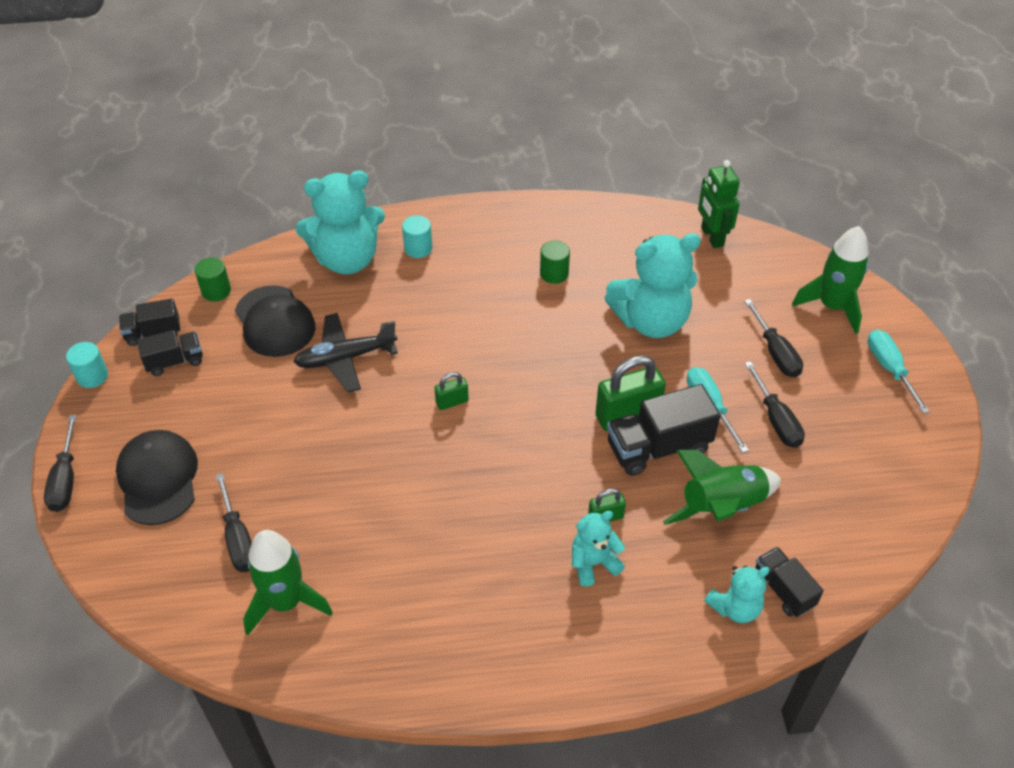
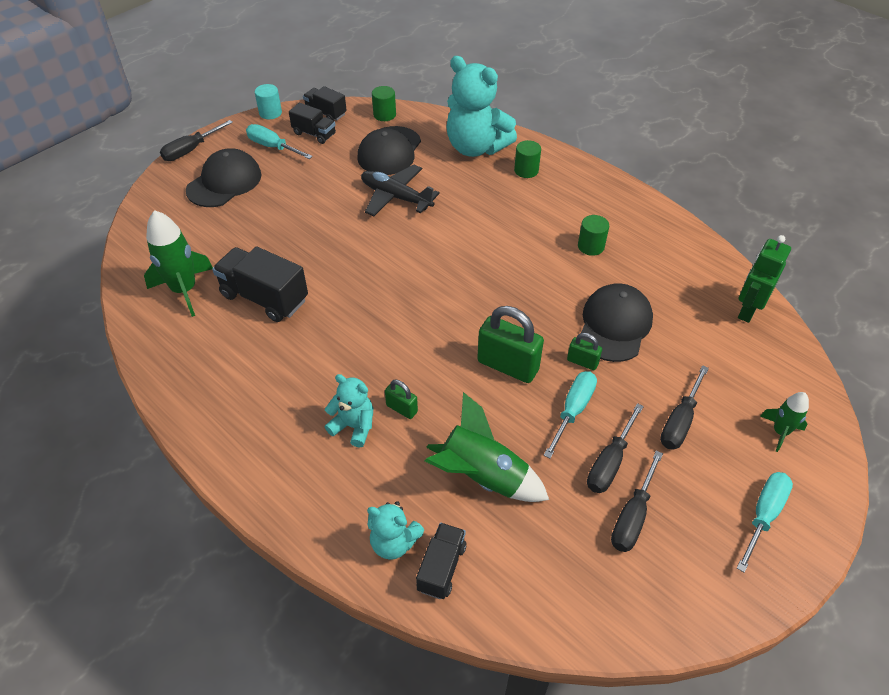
camera: 50 degrees right, 0 degrees up
(151, 407) = (272, 147): none -> turquoise screwdriver
(238, 539) = (212, 241): black screwdriver -> black screwdriver (632, 517)
(418, 248) = (526, 170): turquoise cylinder -> green cylinder
(452, 402) = (416, 266): green padlock -> green padlock (582, 362)
(651, 321) = (614, 325): turquoise teddy bear -> black cap
(658, 447) = (498, 402): black truck -> black truck (264, 298)
(832, 306) = (780, 432): green rocket -> green rocket, size x0.56

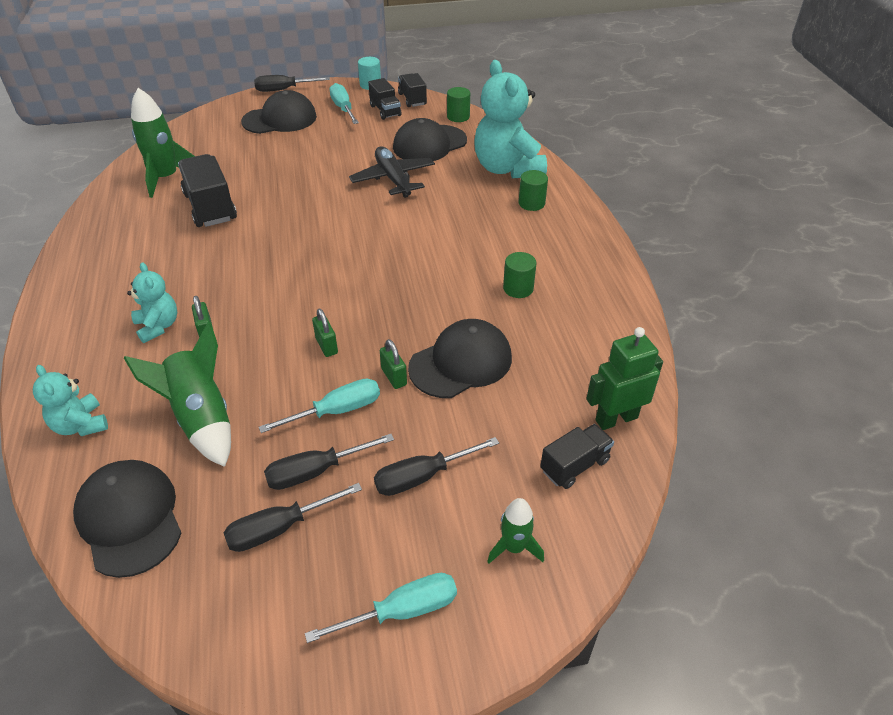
camera: 35 degrees right, 5 degrees down
(441, 567) = (88, 465): black truck -> black truck (574, 465)
(508, 365) = (326, 346): green padlock -> green padlock, size x0.51
(523, 582) = (130, 519): none -> black cap

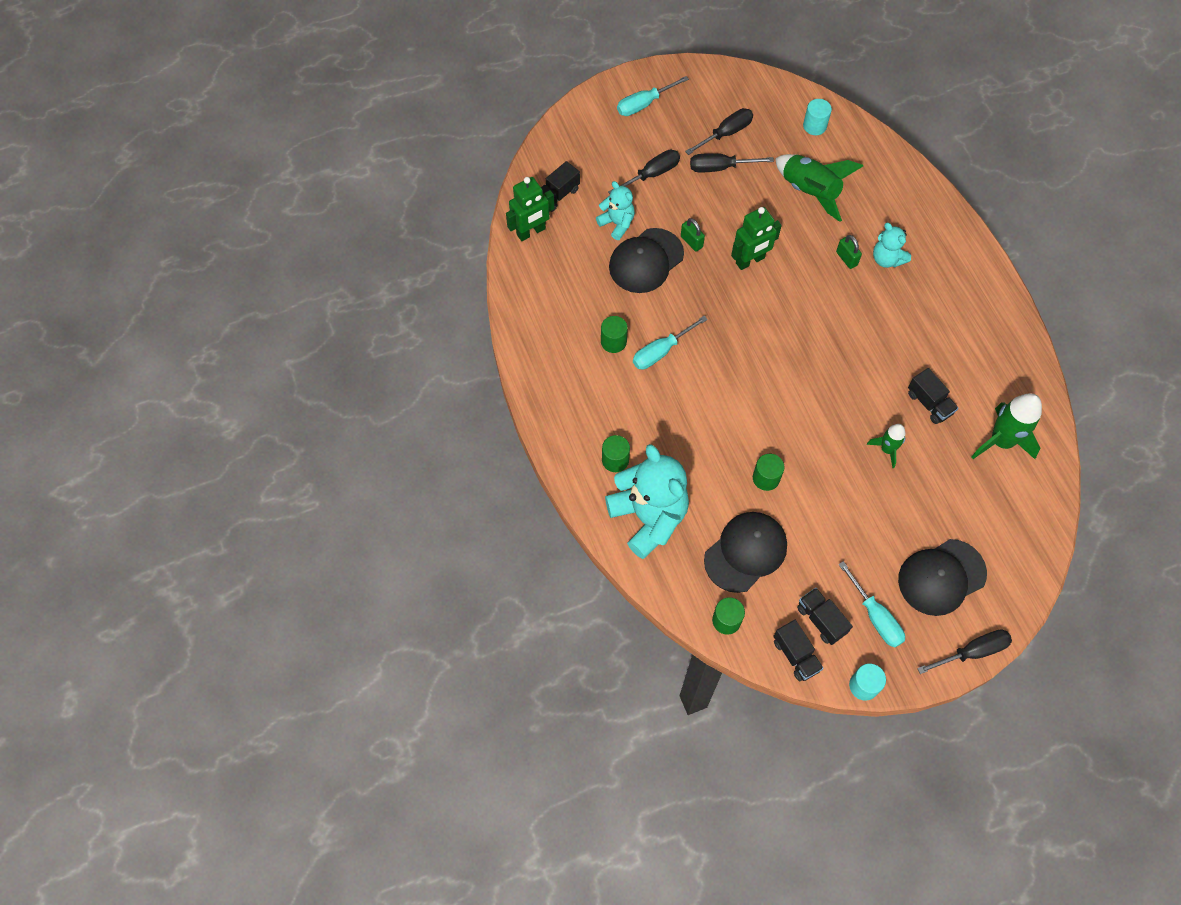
camera: 170 degrees right, 20 degrees up
(81, 425) = (885, 175): turquoise teddy bear -> turquoise teddy bear (617, 223)
(130, 519) = (814, 126): black cap -> turquoise cylinder
(210, 207) = (929, 403): black truck -> black truck, size x0.60
(315, 472) = (719, 168): black screwdriver -> black screwdriver turned 150 degrees counterclockwise
(326, 346) = (750, 261): green padlock -> green robot
(337, 410) = (721, 210): turquoise screwdriver -> turquoise screwdriver (660, 352)
(393, 179) = (766, 478): black plane -> green cylinder
(514, 547) = (589, 142): green rocket -> green rocket (887, 449)

